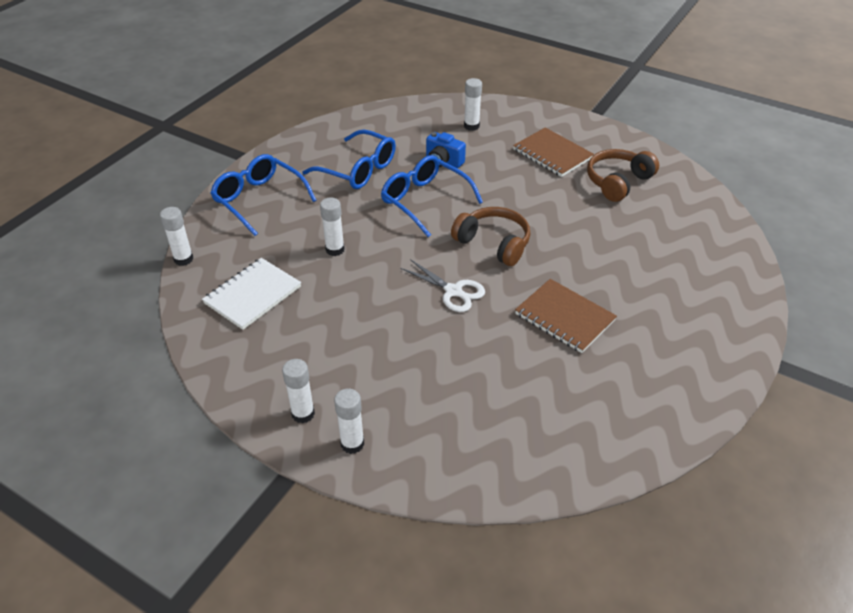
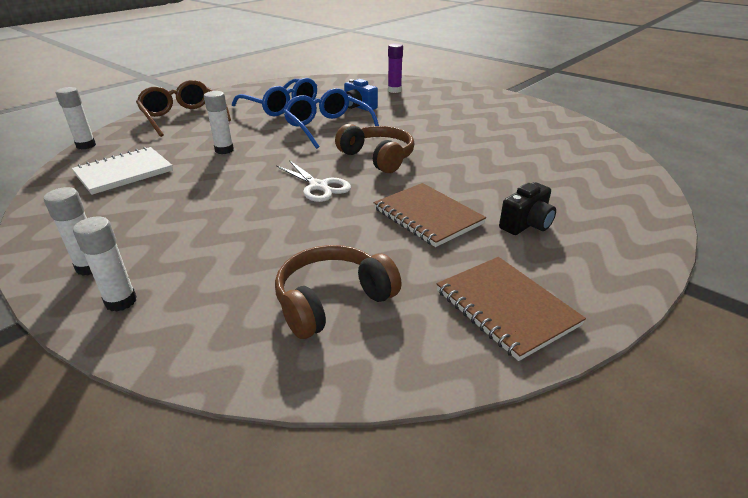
camera: 10 degrees right, 10 degrees down
(259, 200) = (183, 117): blue glasses -> brown glasses
(471, 126) = (394, 90): white glue stick -> purple glue stick
(552, 154) = (460, 109): brown notebook -> brown notebook (506, 307)
(618, 182) = (518, 128): brown headphones -> brown headphones (332, 301)
(650, 316) = (526, 224): none -> black camera

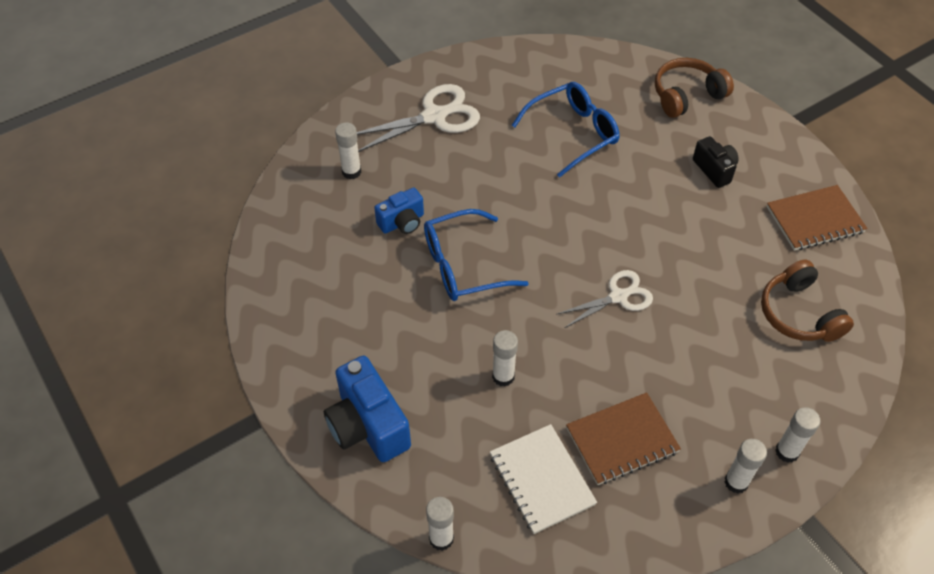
camera: 75 degrees left, 20 degrees up
(183, 117) = (368, 425): brown glasses -> blue camera
(281, 107) = (369, 305): blue glasses -> blue glasses (573, 133)
(378, 157) = (563, 236): brown headphones -> brown headphones (687, 95)
(394, 90) = (351, 172): purple glue stick -> white glue stick
(427, 216) = (690, 228): brown notebook -> brown notebook (622, 440)
(469, 105) = (435, 116): none -> white scissors

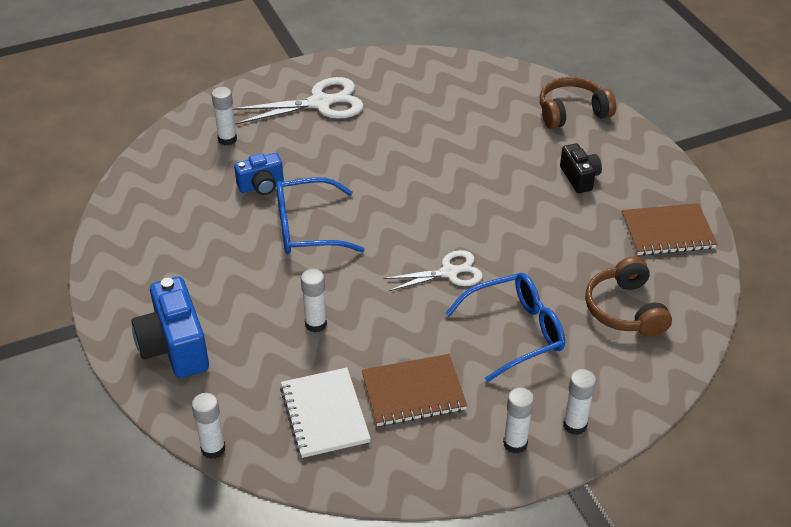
camera: 10 degrees right, 10 degrees down
(573, 133) = (449, 131): blue glasses -> blue glasses (516, 332)

